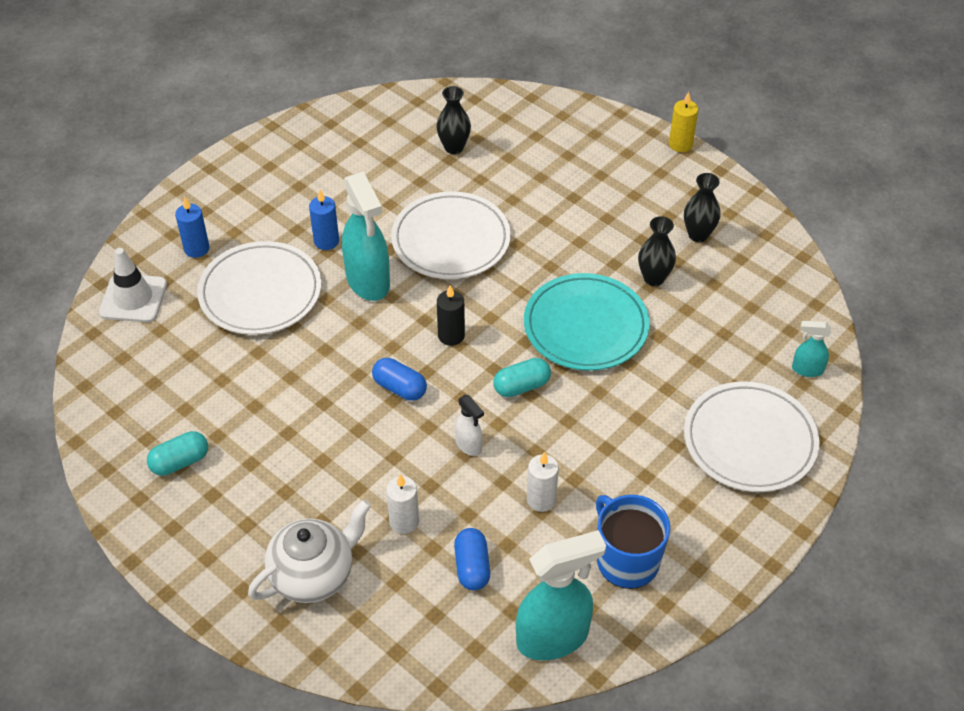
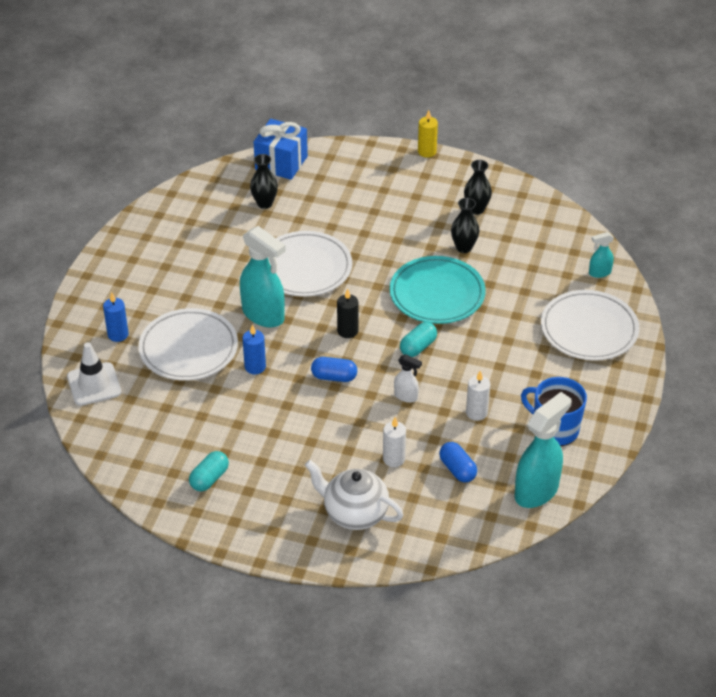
camera: 25 degrees left, 5 degrees down
(314, 574) = (354, 513): white teapot -> white teapot turned 90 degrees counterclockwise
(326, 241) = (213, 298): blue candle -> blue candle (255, 367)
(502, 105) = (281, 163): none -> blue gift

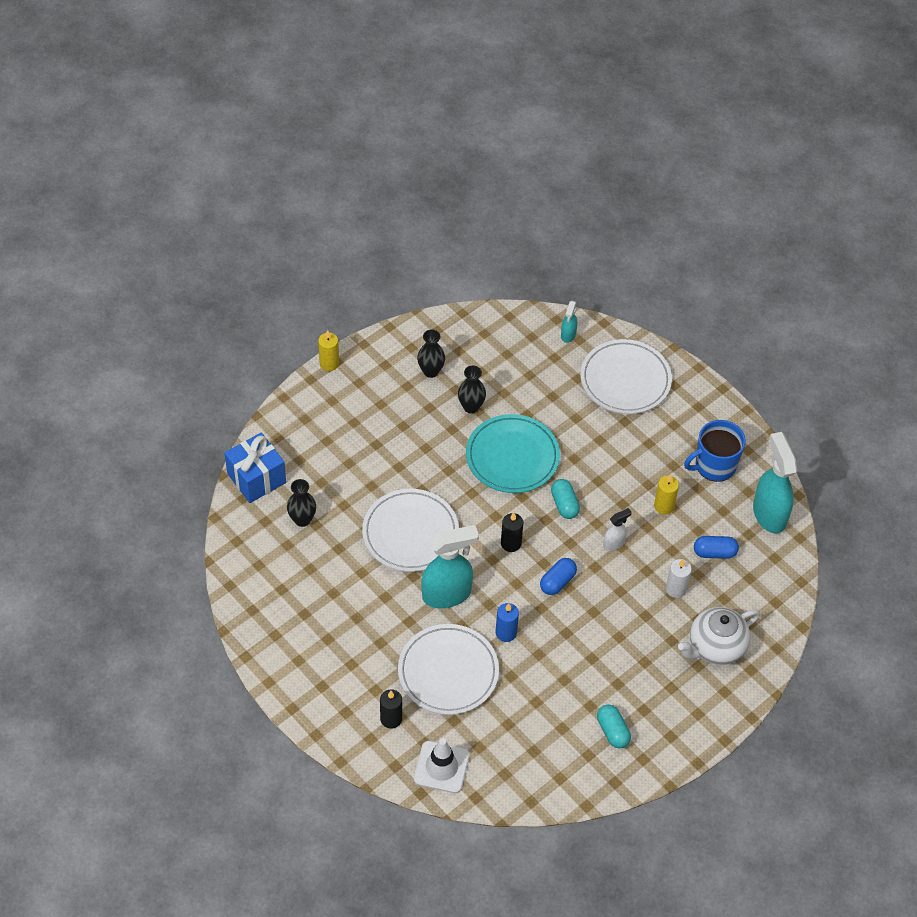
camera: 60 degrees left, 10 degrees up
(118, 334) = (391, 719): blue candle -> black candle
(476, 413) = (664, 506): white candle -> yellow candle

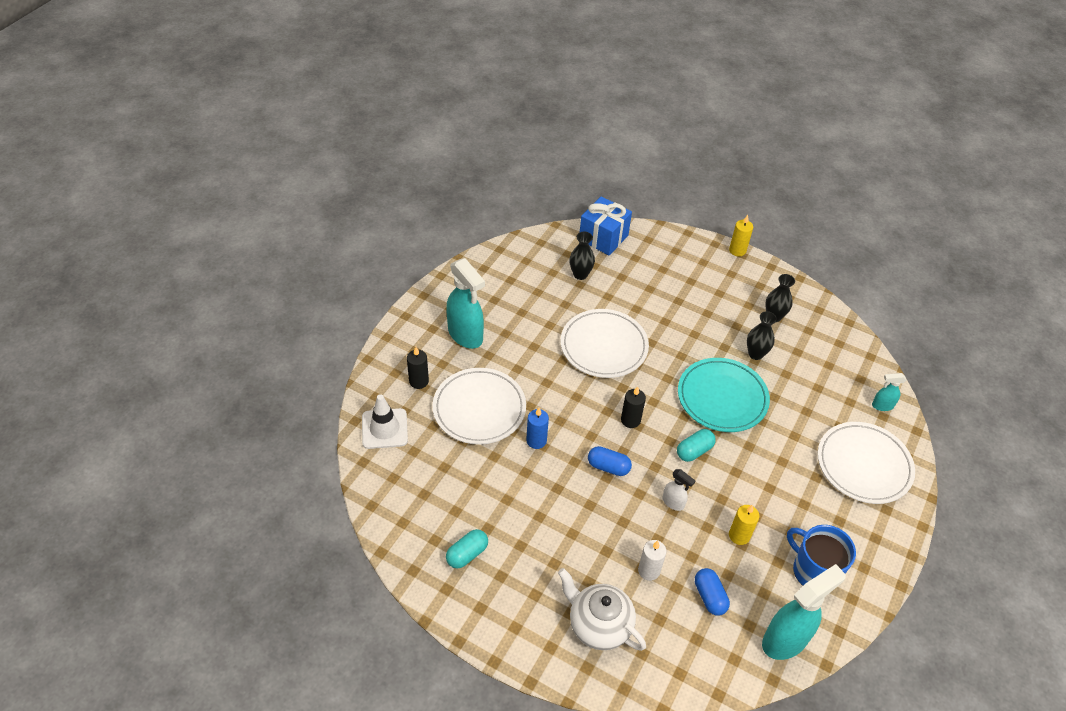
camera: 70 degrees right, 5 degrees down
(447, 594) = (556, 387): turquoise spray bottle -> turquoise spray bottle (465, 335)

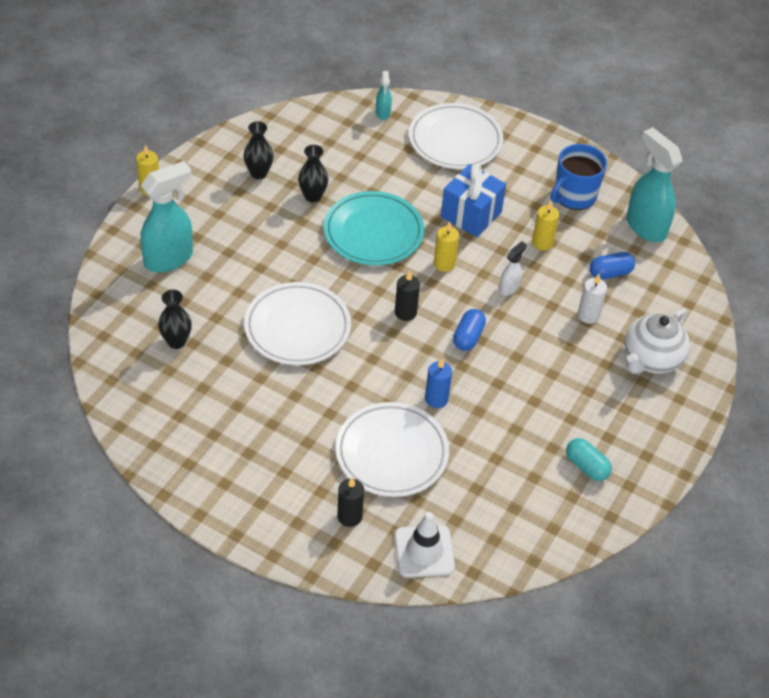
camera: 90 degrees left, 0 degrees up
(465, 335) = (274, 466): turquoise spray bottle -> turquoise spray bottle (169, 258)
(603, 238) = (111, 313): blue gift -> blue gift (471, 214)
(694, 451) = (444, 264): turquoise capsule -> yellow candle

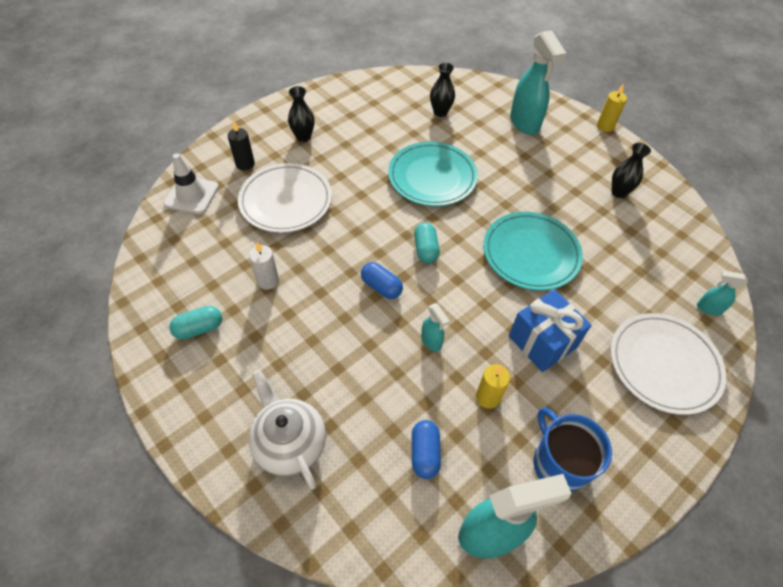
camera: 110 degrees right, 5 degrees up
(297, 327) = (432, 177): white plate -> turquoise plate
(313, 196) = (584, 222): black vase -> black vase (303, 137)
(405, 312) = (425, 249): black candle -> turquoise capsule
(436, 399) = (323, 243): blue candle -> none
(444, 264) = (477, 296): yellow candle -> none
(509, 288) = (431, 341): white spray bottle -> turquoise spray bottle
(588, 315) = (371, 403): white candle -> white candle (268, 281)

